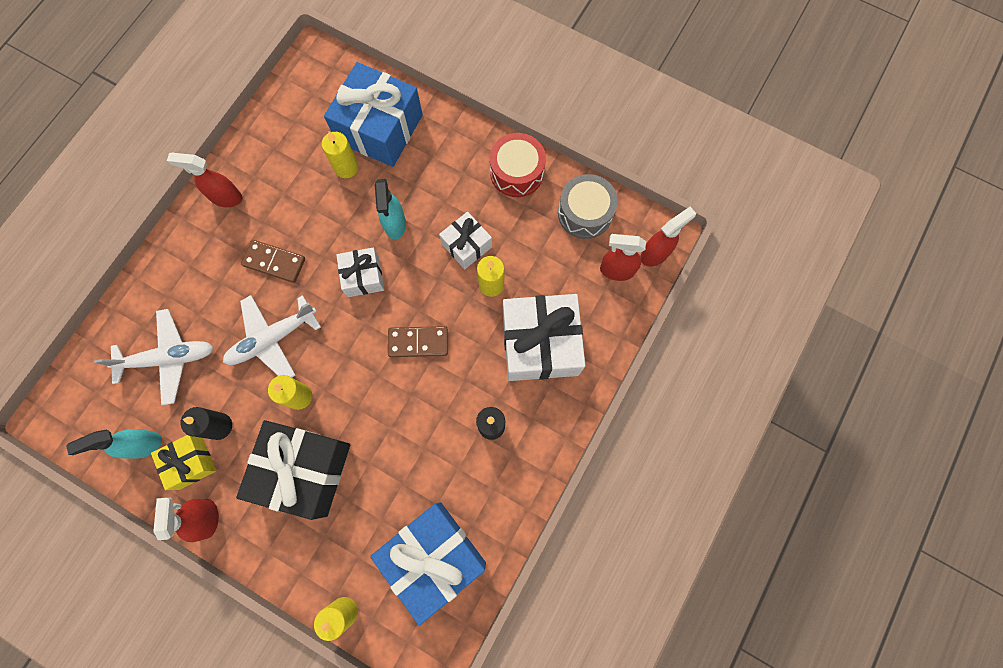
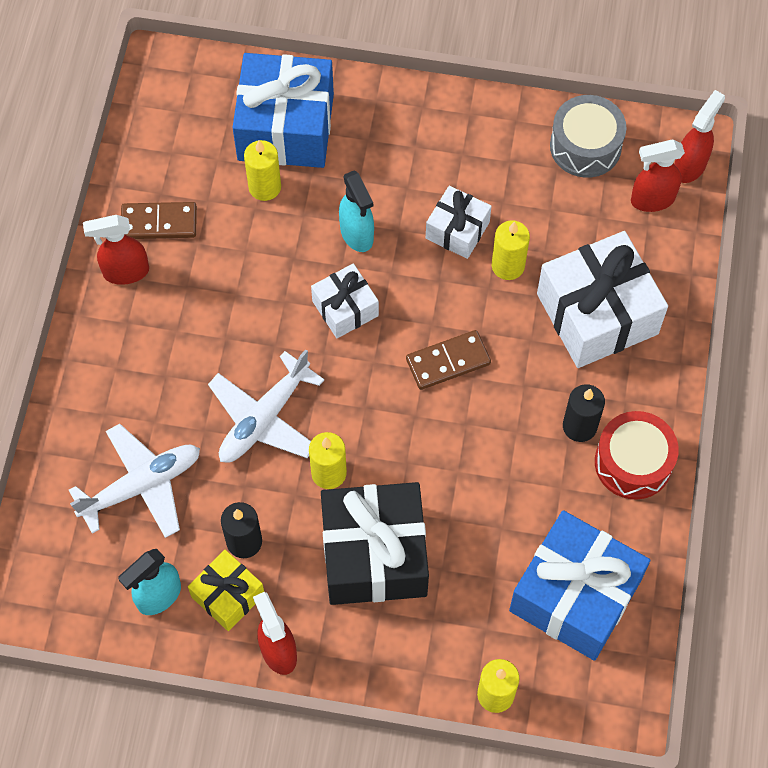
camera: 20 degrees left, 10 degrees down
(274, 262) = (224, 328): brown domino -> brown domino (159, 223)
(517, 172) = (481, 125): red drum -> red drum (633, 462)

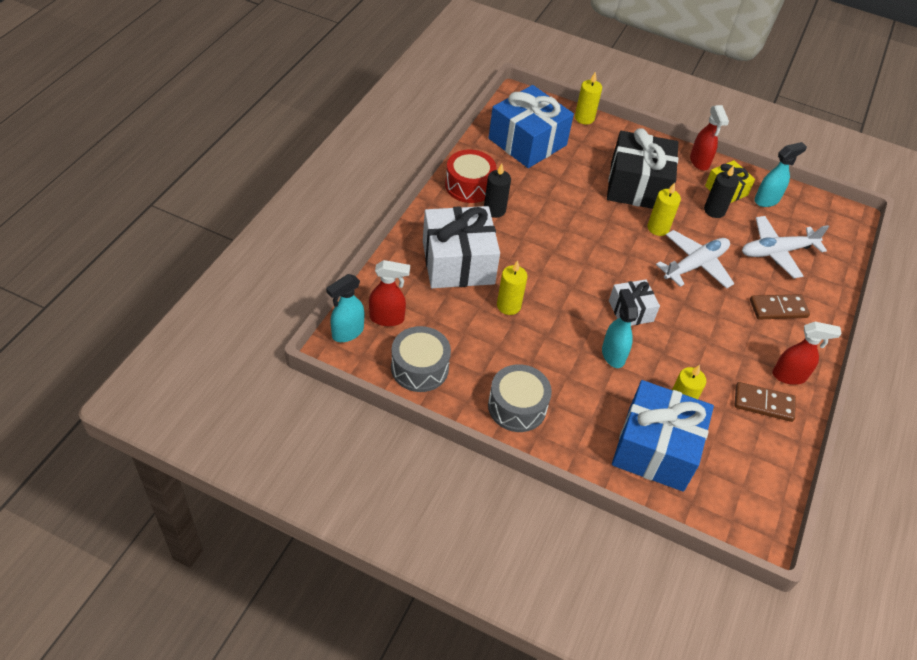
camera: 170 degrees left, 15 degrees down
(448, 362) = (567, 263): brown domino -> brown domino (778, 308)
(456, 131) = (517, 406): none -> grey drum
(457, 230) = (537, 337): white gift -> none
(690, 166) = (347, 332): red spray bottle -> turquoise spray bottle

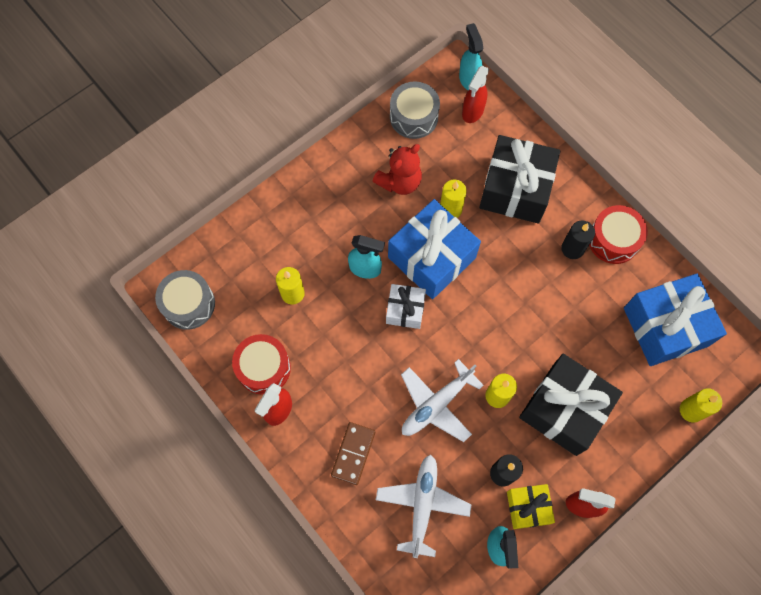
camera: 120 degrees right, 20 degrees up
(458, 262) = (515, 189): white gift -> black gift
(503, 356) = (399, 182): none -> red teddy bear
(517, 406) = (348, 170): grey drum -> grey drum (188, 304)
(655, 449) = (265, 253): blue gift -> blue gift (431, 257)
(695, 265) = (436, 405): white plane -> white plane turned 60 degrees clockwise
(763, 403) = (263, 368): brown domino -> red drum

